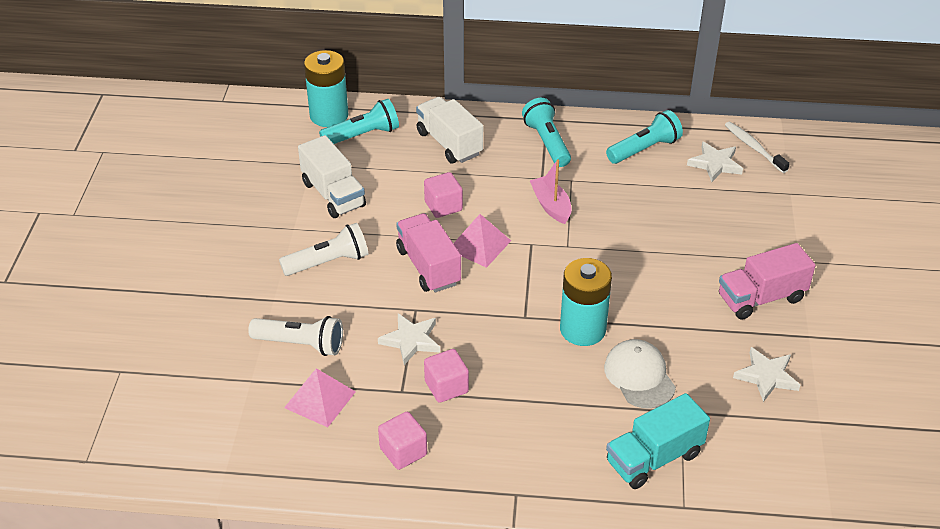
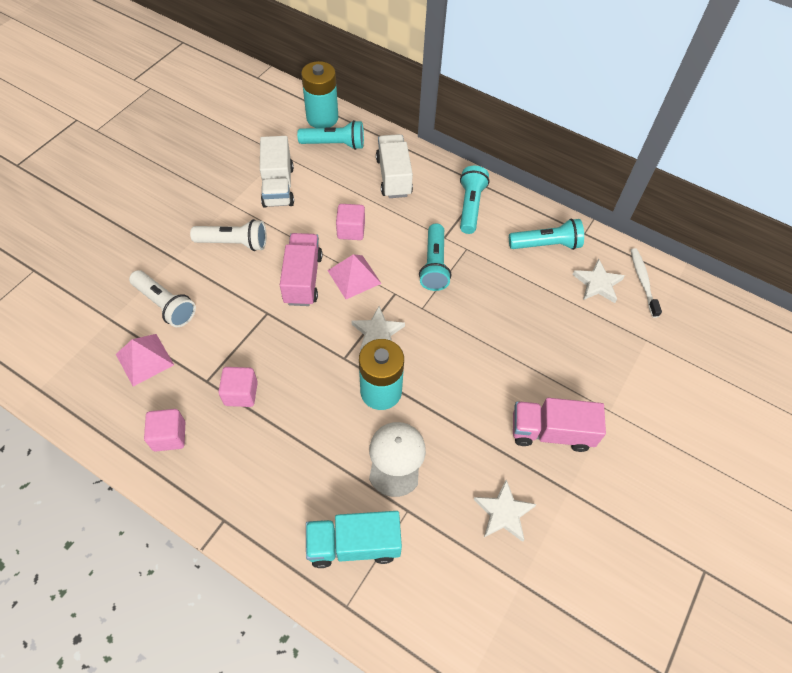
camera: 25 degrees right, 15 degrees up
(411, 340) = (244, 339): white star -> white star (377, 332)
(551, 206) = (434, 265): pink boat -> turquoise flashlight

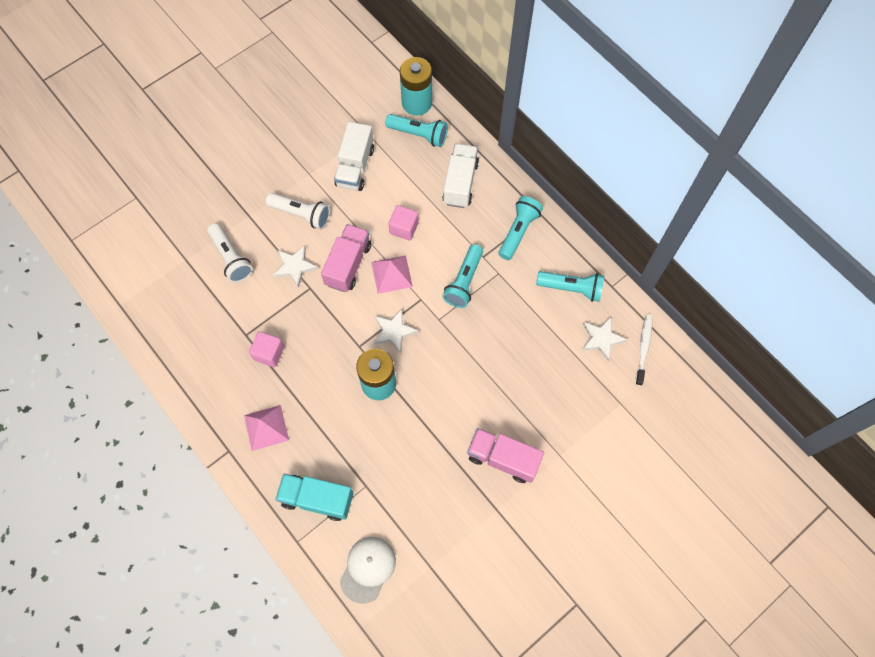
camera: 20 degrees right, 10 degrees up
(144, 359) = (203, 302): pink pyramid -> pink pyramid (266, 427)
(169, 436) = (206, 373): pink cube -> none
(396, 458) = (371, 443): white cap -> white cap (367, 569)
(503, 512) = (438, 511): white star -> white star (295, 266)

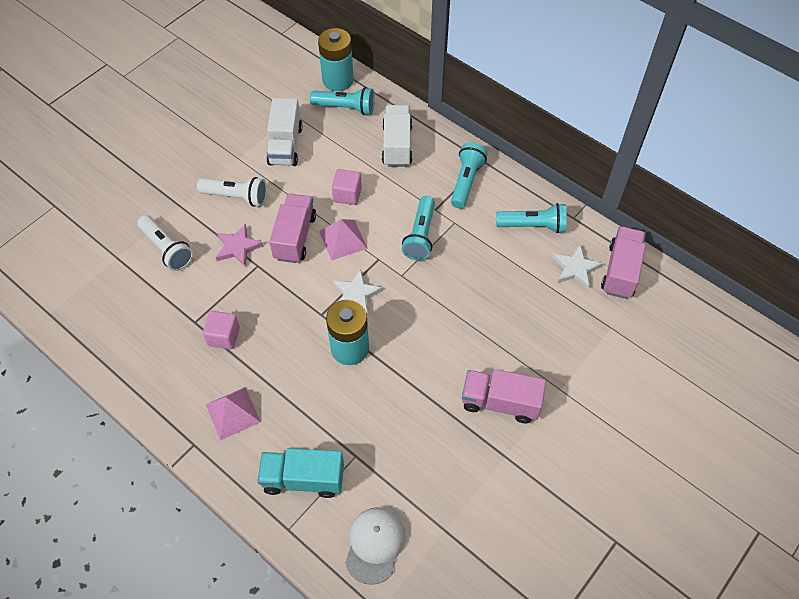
camera: 10 degrees left, 10 degrees down
(295, 266) = (238, 247): white star -> pink star
(643, 348) = (620, 271): white toothbrush -> pink truck

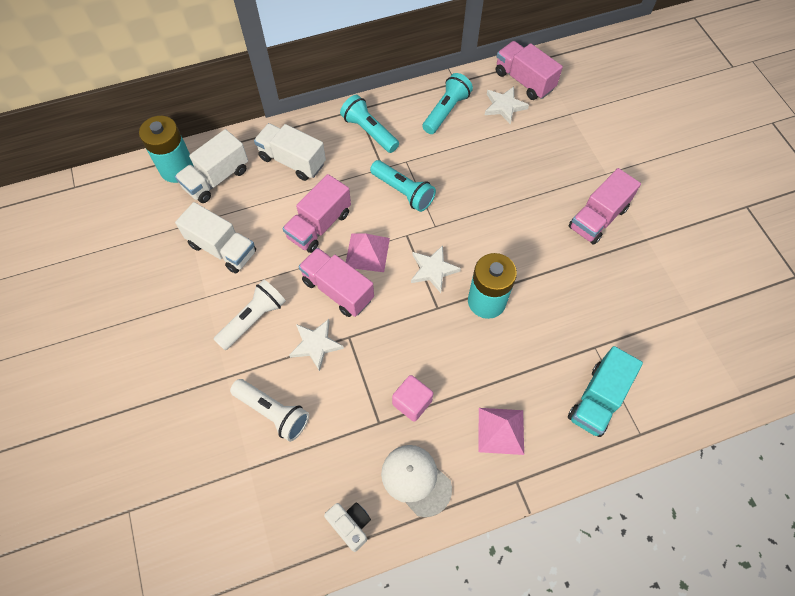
camera: 60 degrees left, 5 degrees up
(103, 343) = (350, 525): none -> white camera
(167, 249) = (273, 412): white flashlight -> white flashlight turned 45 degrees clockwise
(238, 247) = (315, 345): pink star -> white star
(346, 108) = (216, 178): turquoise flashlight -> white truck
(347, 194) = (319, 225): pink cube -> pink truck
(374, 545) = (683, 371): white cap -> white cap (416, 480)

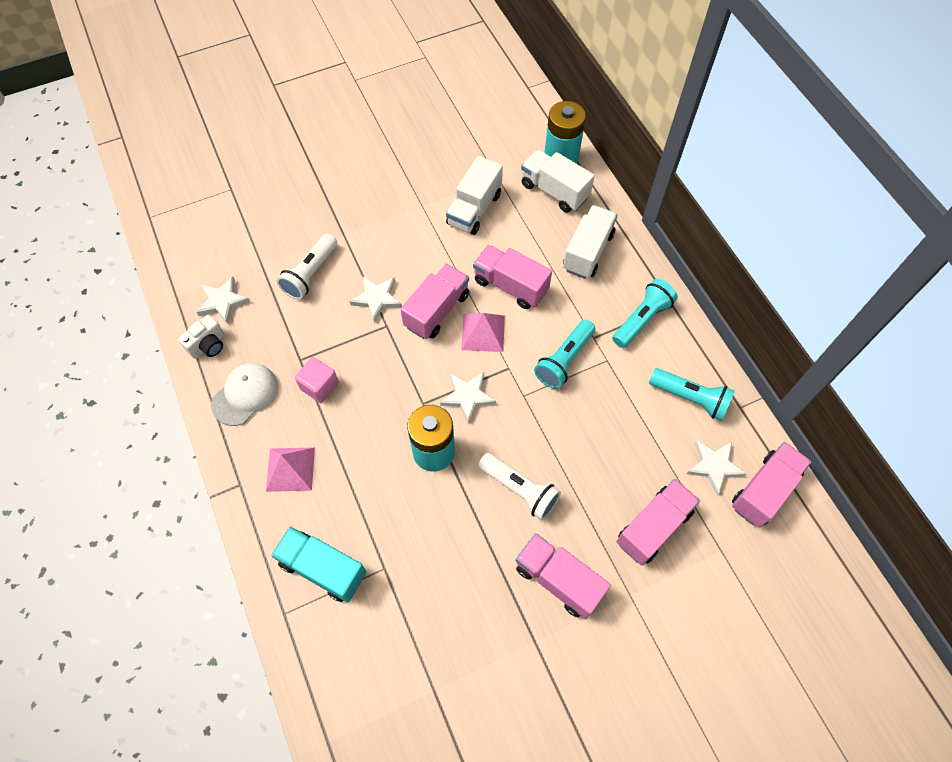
camera: 85 degrees right, 0 degrees up
(253, 319) = (401, 245): white flashlight -> white flashlight (520, 490)
(294, 511) = (223, 302): none -> white star
(553, 151) = (653, 527): none -> pink truck

